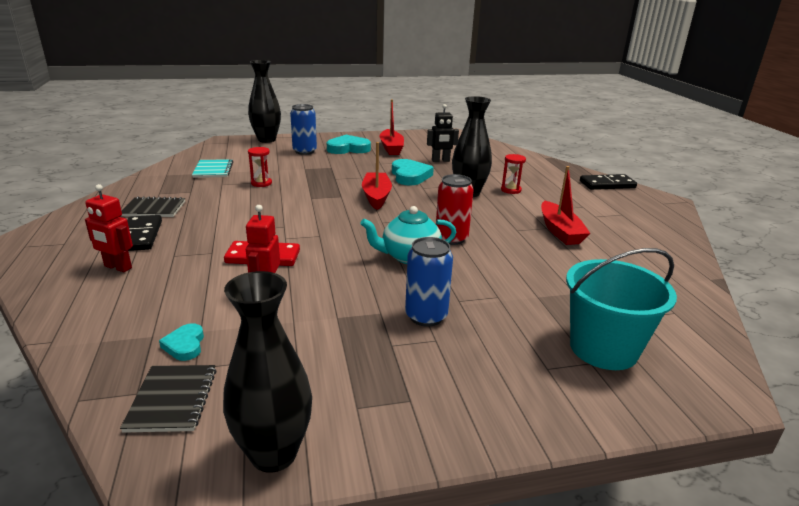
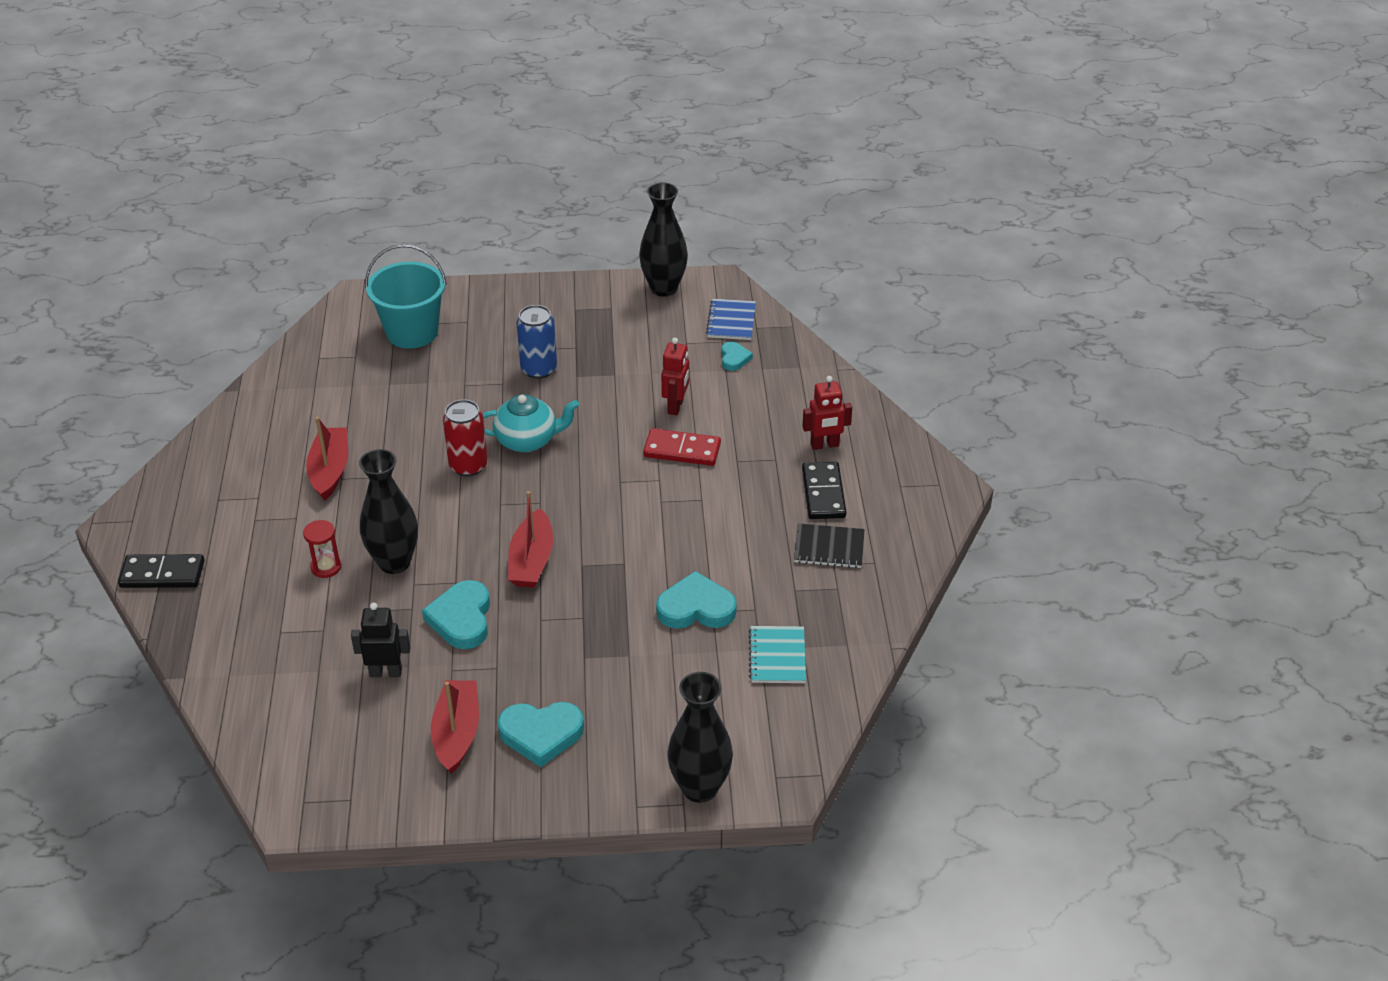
camera: 170 degrees left, 15 degrees up
(117, 267) = (824, 445): red robot -> red robot turned 135 degrees clockwise
(172, 399) = (731, 321): black notebook -> blue notebook
(261, 183) = (696, 608): red hourglass -> turquoise heart
(304, 151) = (625, 725): blue can -> none

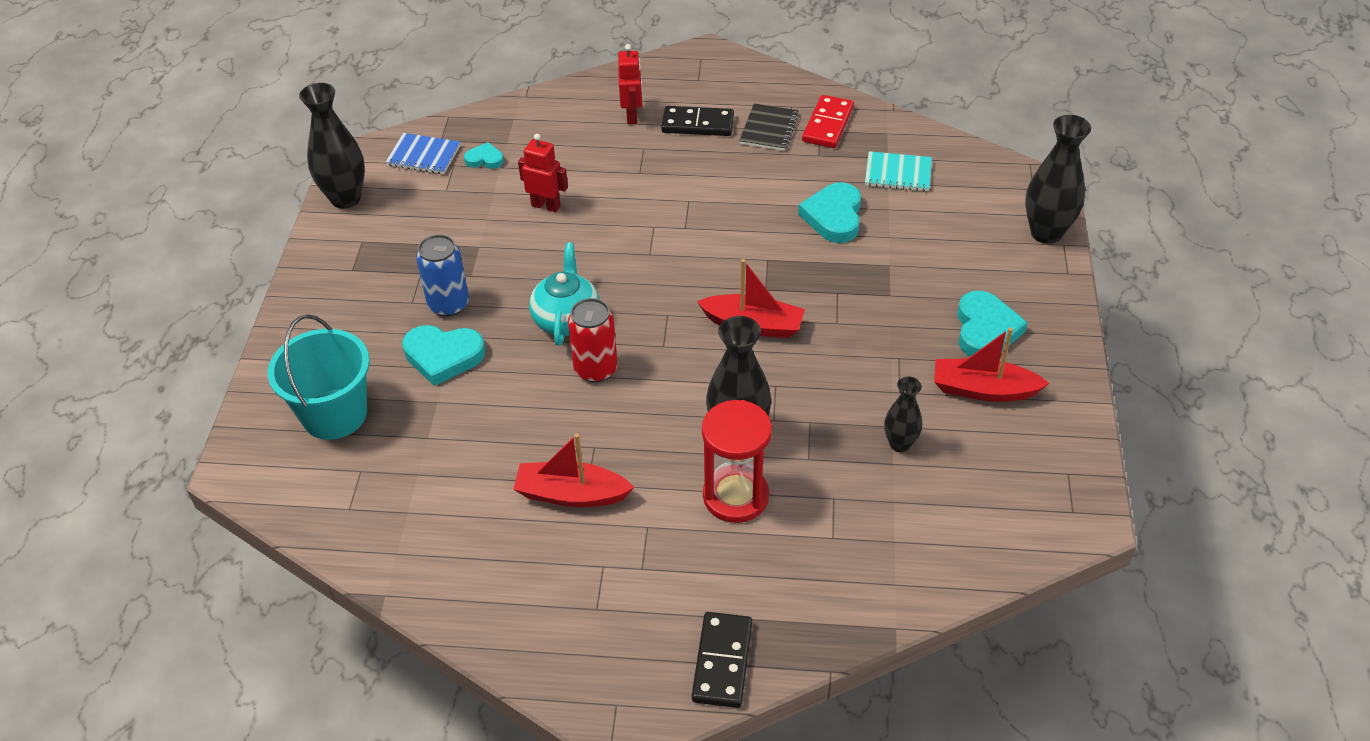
camera: 80 degrees left, 5 degrees up
(326, 567) = (735, 496): red hourglass -> red hourglass, size x1.88
(386, 672) = (900, 444): black robot -> black vase
(461, 619) = (829, 382): turquoise heart -> turquoise heart (443, 356)
(682, 450) = (614, 207): red domino -> red domino (828, 124)

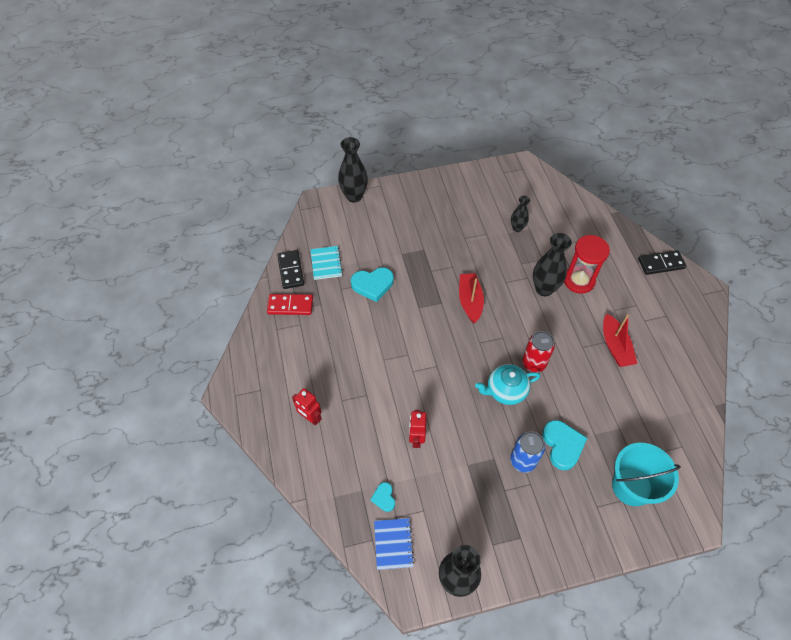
camera: 110 degrees left, 10 degrees up
(632, 116) = (310, 418): red robot -> red robot turned 120 degrees counterclockwise
(698, 124) = (308, 376): black domino -> black domino (290, 270)
(769, 129) = (303, 335): black notebook -> none
(983, 390) = (470, 204): red boat -> none
(985, 329) = (432, 209): turquoise heart -> none

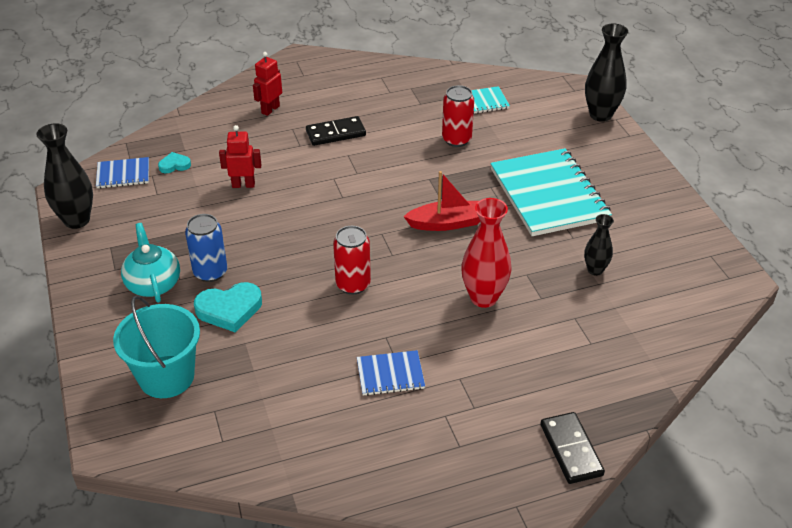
camera: 85 degrees right, 15 degrees down
(290, 270) = (464, 78): black domino -> black domino (336, 133)
(290, 305) = (414, 83): red domino -> none
(373, 285) = (456, 139): turquoise heart -> red can
(442, 240) = (548, 194): none -> turquoise notebook
(505, 391) = (309, 257): turquoise teapot -> turquoise teapot (153, 284)
(544, 289) = (483, 298): black vase -> red vase
(579, 280) = (508, 338): red hourglass -> none
(615, 346) = (390, 374): red boat -> blue notebook

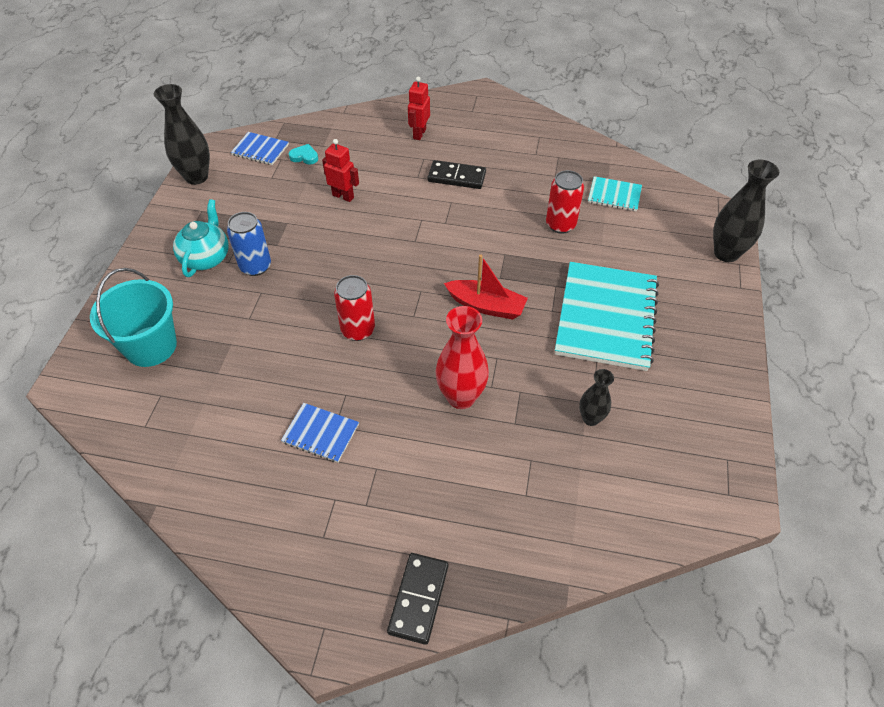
camera: 30 degrees right, 10 degrees up
(229, 309) = (243, 307): turquoise heart -> none
(270, 109) = (419, 134): red robot -> red robot turned 45 degrees counterclockwise

